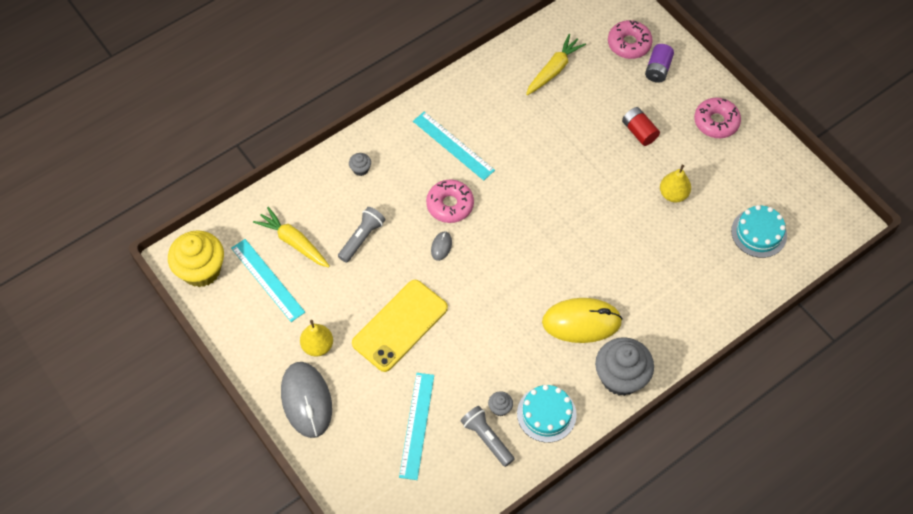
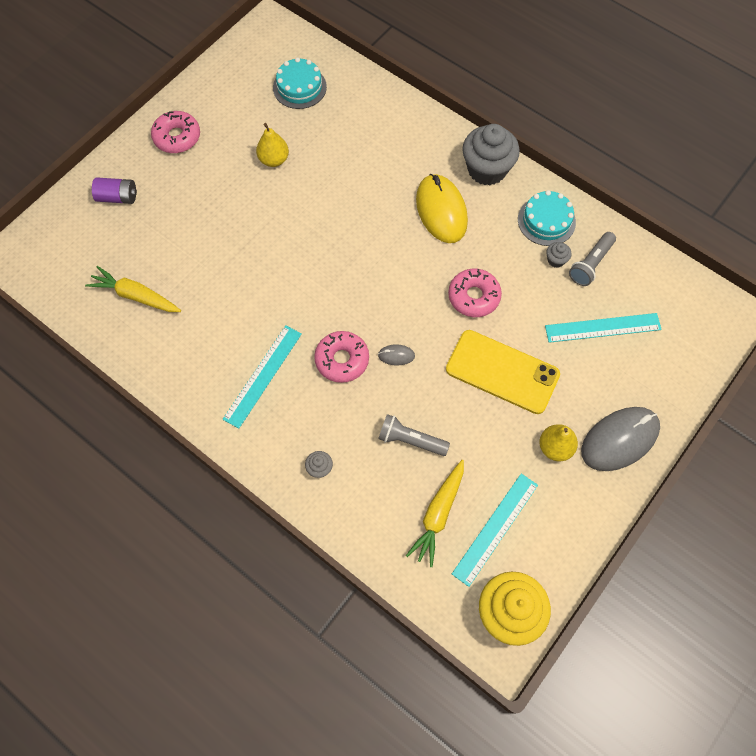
camera: 105 degrees left, 5 degrees up
(629, 44) = (86, 229): pink donut -> pink donut (473, 297)
(639, 132) = (204, 201): red battery -> none

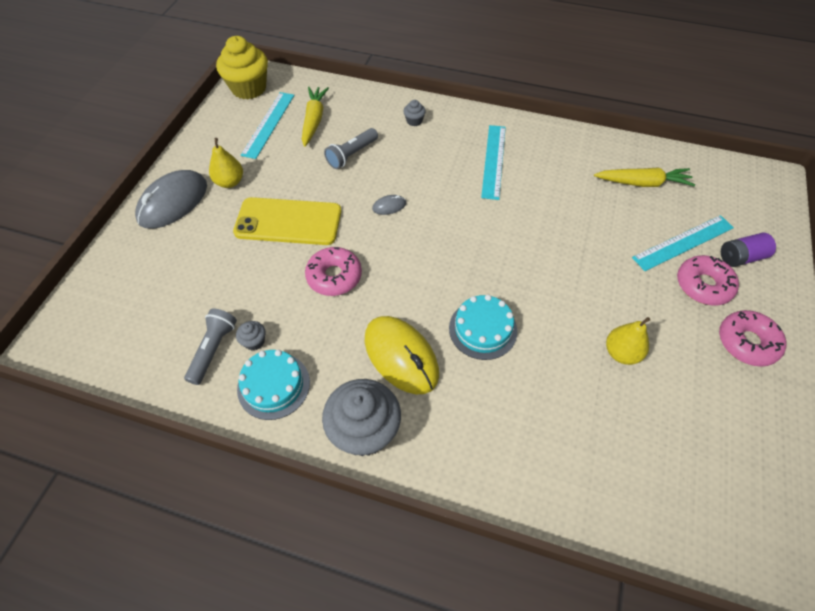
camera: 160 degrees right, 10 degrees down
(299, 87) = (665, 471): turquoise cake -> turquoise cake (483, 329)
(342, 360) = (435, 190): pink donut -> pink donut (703, 285)
(410, 440) = (352, 155): grey flashlight -> grey flashlight turned 135 degrees clockwise
(603, 328) = (194, 287): turquoise ruler -> turquoise ruler (683, 242)

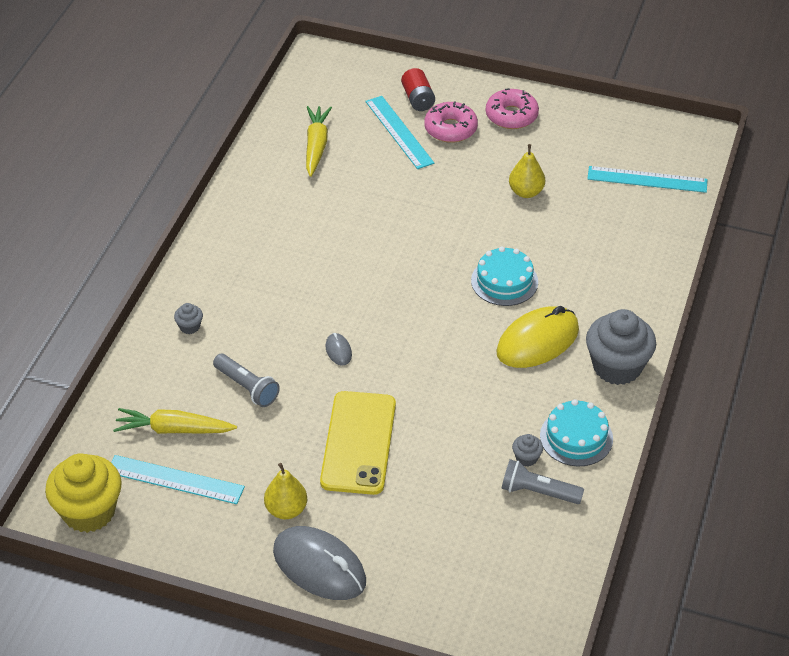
camera: 90 degrees left, 10 degrees down
(334, 276) = (440, 396): pink donut -> none
(494, 161) = (271, 258): turquoise ruler -> turquoise ruler (647, 179)
(740, 257) = (418, 99): purple battery -> red battery

